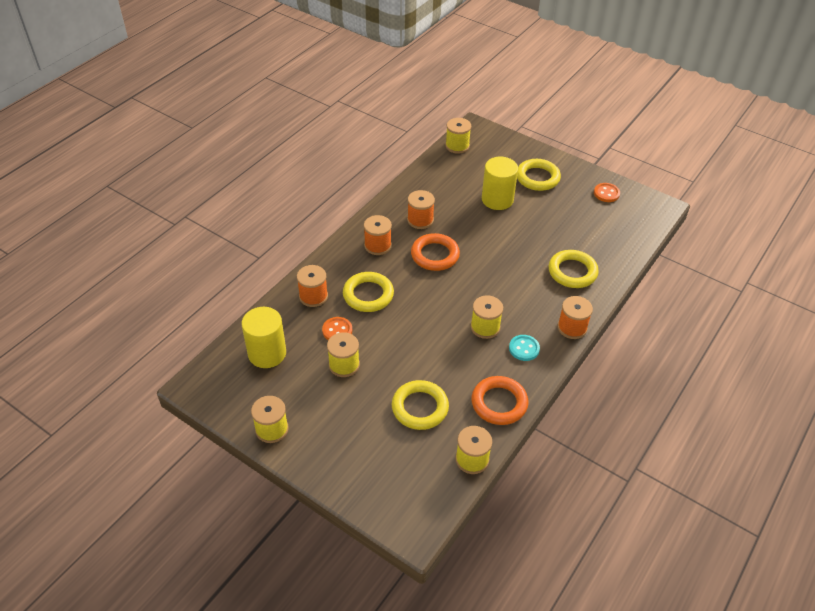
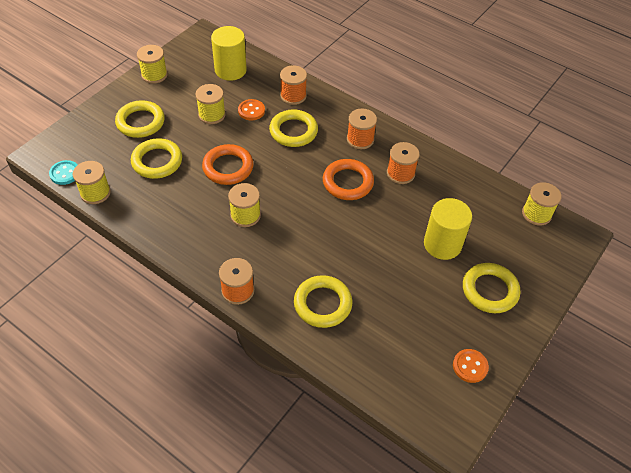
camera: 90 degrees right, 5 degrees up
(357, 432) = (140, 122): none -> yellow ring
(499, 403) = (151, 217): orange ring -> orange ring (228, 167)
(524, 348) = (214, 244): turquoise button -> turquoise button (65, 173)

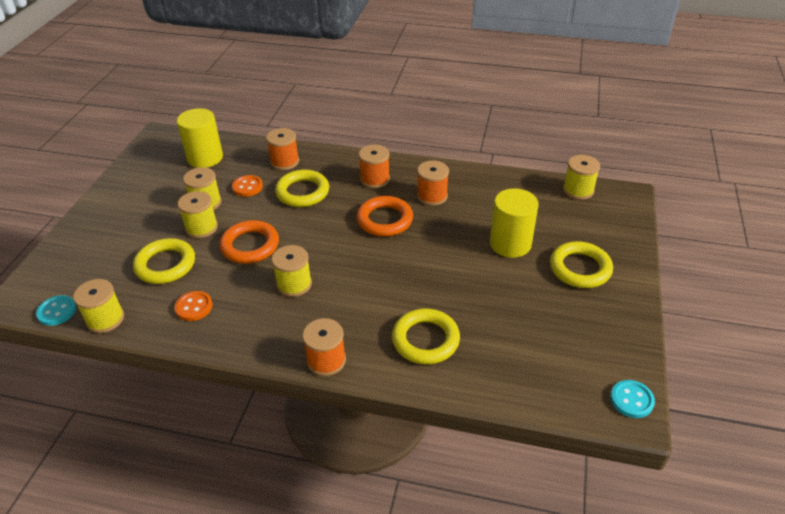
camera: 20 degrees left, 10 degrees down
(140, 122) = (127, 233): yellow ring -> none
(154, 75) = (121, 185): yellow spool -> yellow spool (201, 228)
(459, 422) = (631, 400): none -> turquoise button
(470, 366) = (606, 343): orange button -> orange button (194, 307)

